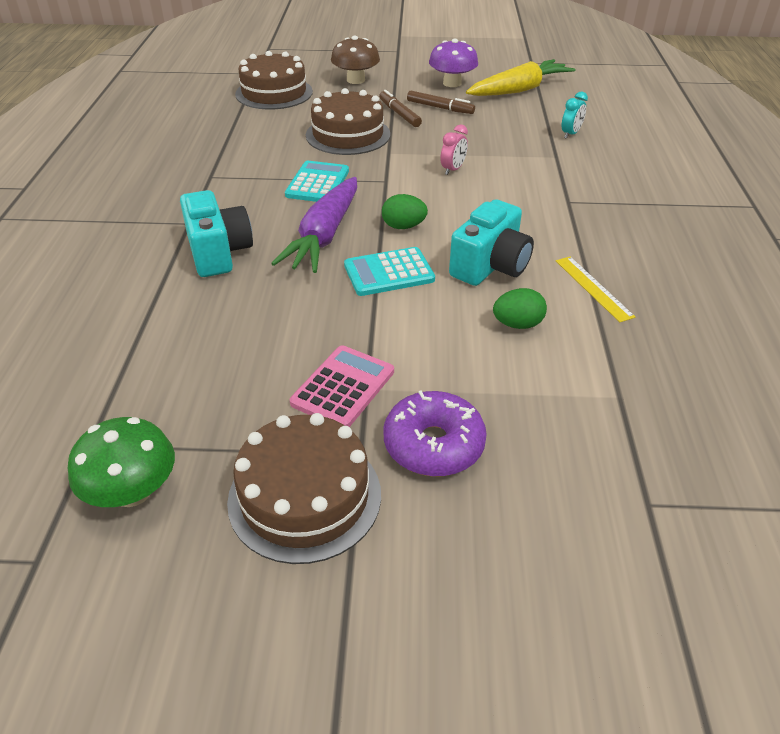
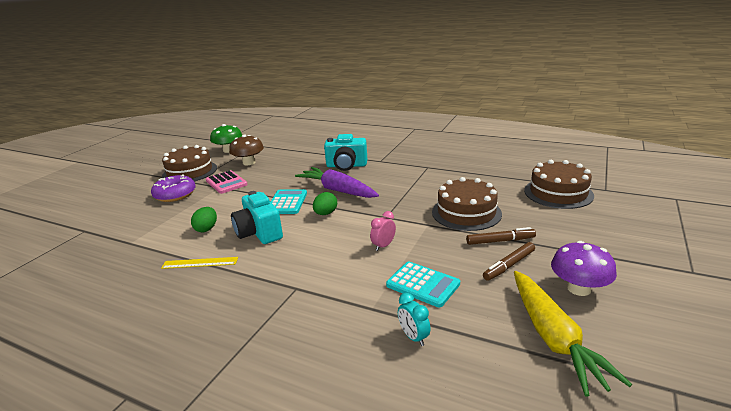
camera: 115 degrees right, 15 degrees down
(317, 183) = (398, 194): turquoise calculator -> turquoise calculator (423, 284)
(356, 80) = (588, 231): brown mushroom -> brown mushroom (249, 162)
(453, 170) = (383, 246): pink clock -> pink clock turned 75 degrees clockwise

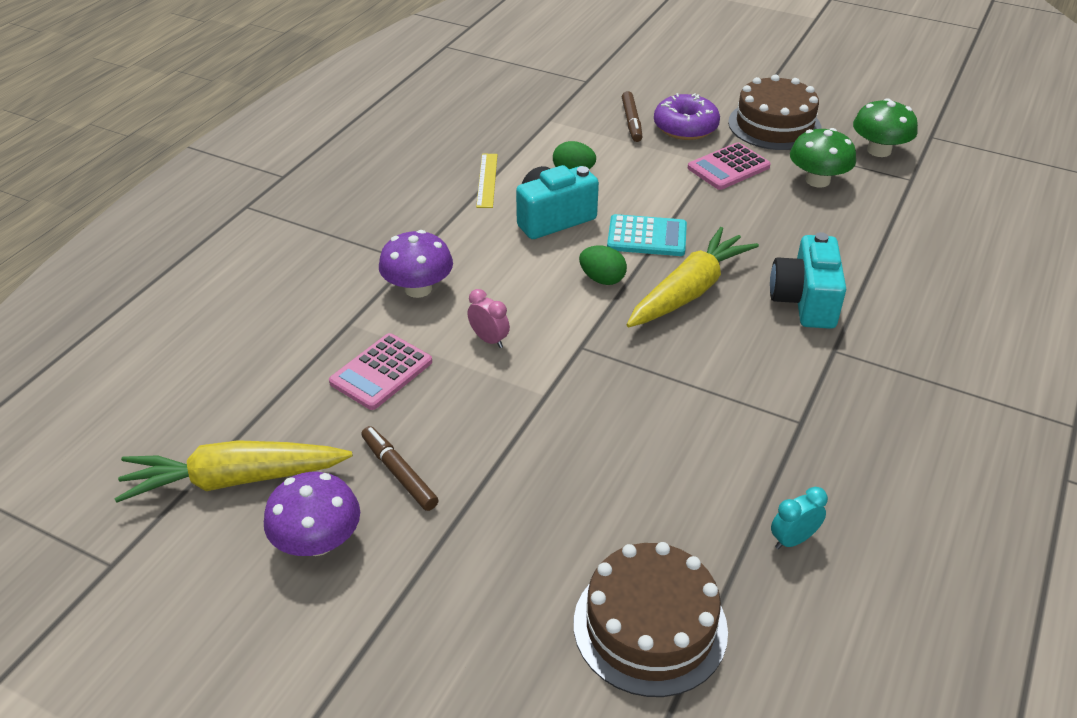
camera: 90 degrees right, 15 degrees up
(249, 162) = (817, 180): brown mushroom -> green mushroom
(331, 280) = (418, 288): none -> purple mushroom
(337, 190) = (689, 291): purple carrot -> yellow carrot
(413, 337) = (285, 355): turquoise clock -> turquoise clock (793, 540)
(423, 284) = (381, 372): turquoise calculator -> pink calculator
(466, 213) = (579, 451): brown cake -> none
(500, 241) = (472, 478): brown marker -> brown marker (631, 122)

